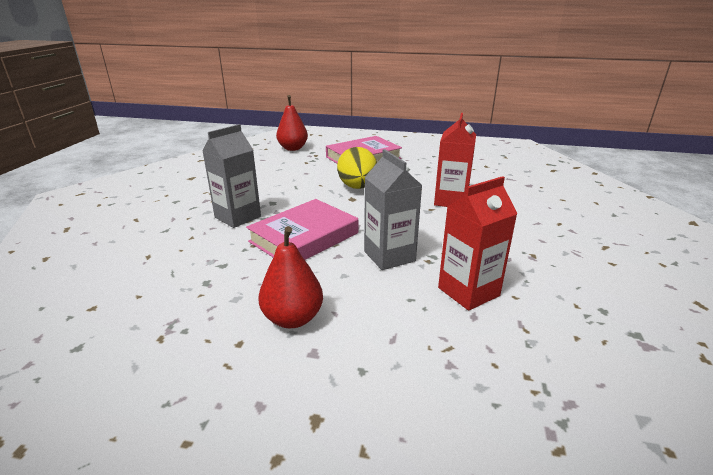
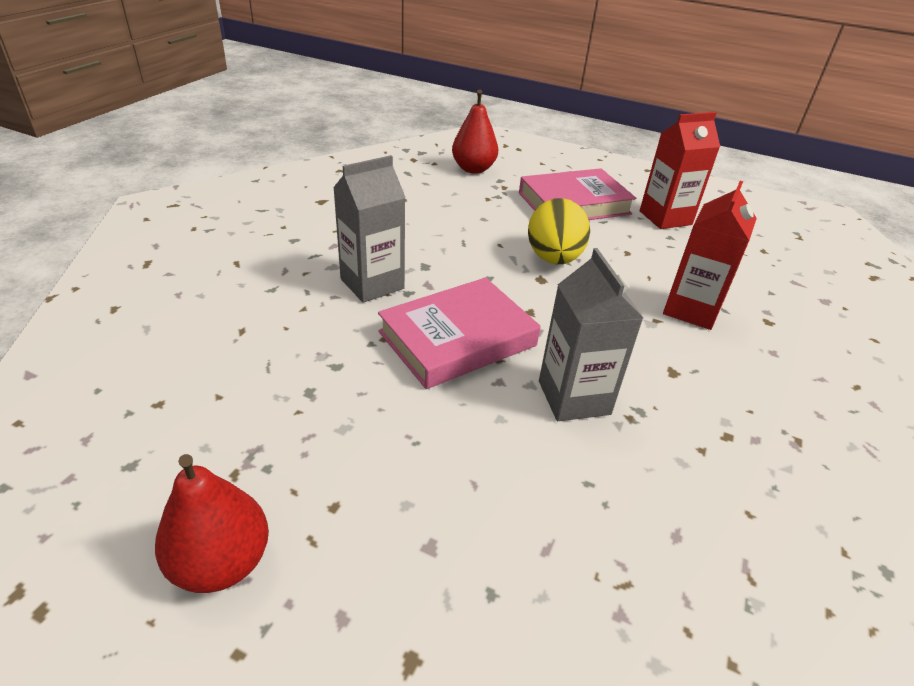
camera: 10 degrees right, 10 degrees up
(293, 318) = (413, 480): red pear -> red pear (221, 562)
(468, 292) = (679, 489): red carton -> red carton (665, 218)

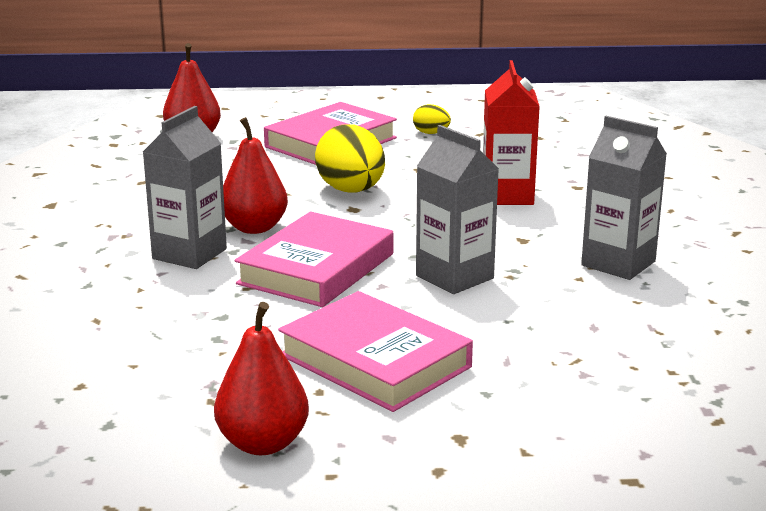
camera: 25 degrees left, 15 degrees down
(417, 486) = (375, 361): none -> pink book
(445, 273) = (254, 228): none -> red pear
(665, 218) = (431, 133): red carton -> yellow egg
(758, 444) = (618, 263): none -> grey carton

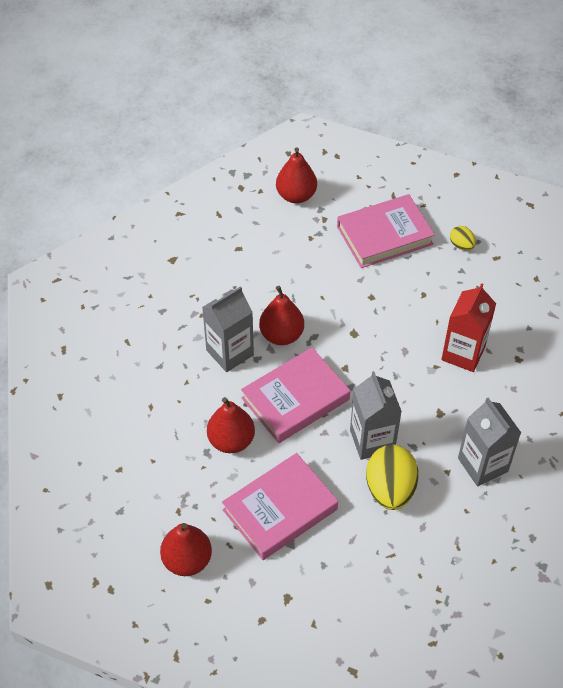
camera: 25 degrees right, 30 degrees up
(248, 320) = (231, 440): none -> red pear
(351, 191) = (364, 309): yellow egg -> yellow egg (390, 489)
(375, 361) = (280, 510): pink book -> pink book turned 75 degrees clockwise

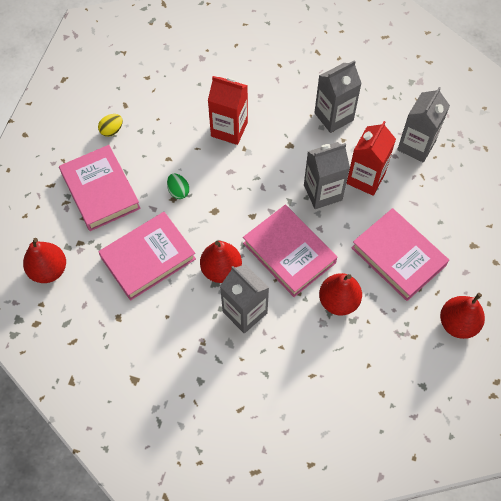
camera: 95 degrees left, 10 degrees up
(301, 273) = (148, 258): none -> pink book
(380, 302) = (178, 191): none -> green egg
(390, 489) = (365, 178): yellow egg -> red carton
(437, 555) = (416, 145): none -> grey carton

